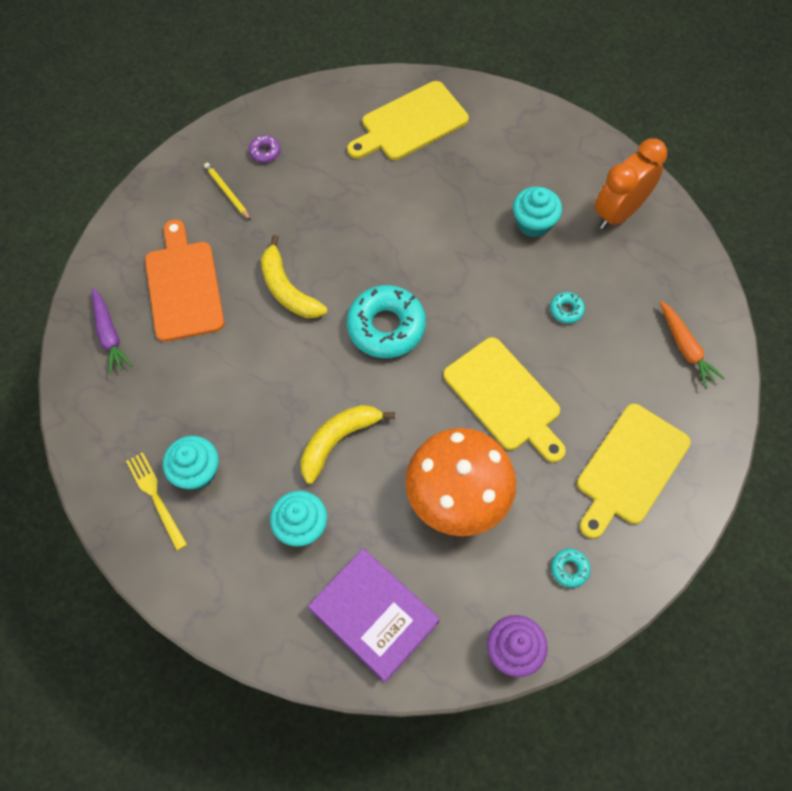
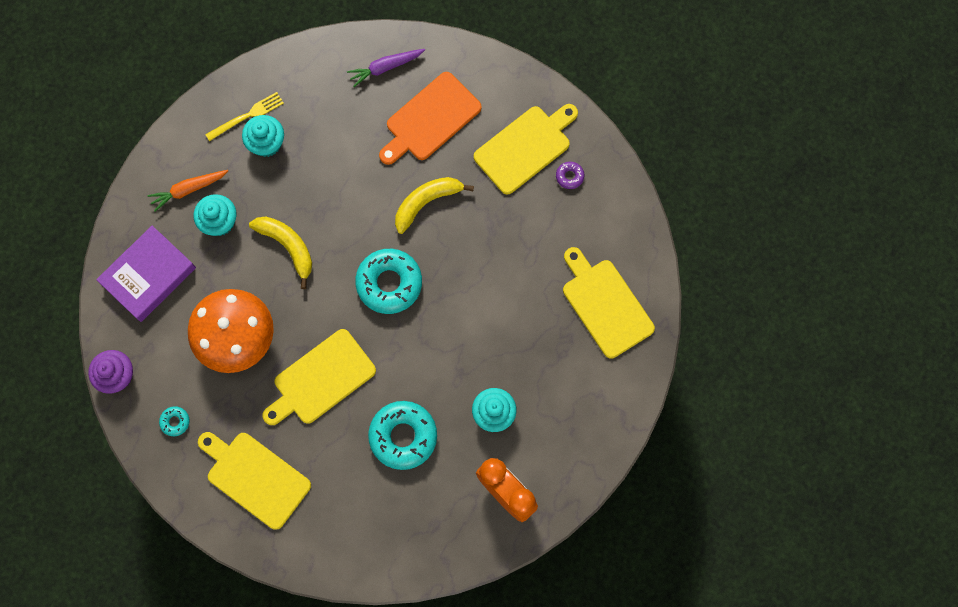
camera: 90 degrees right, 10 degrees up
(183, 286) = (430, 119): orange cutting board -> orange cutting board turned 150 degrees clockwise
(227, 192) = (525, 147): yellow pencil -> yellow cutting board
(566, 310) = (403, 436): turquoise donut -> turquoise donut, size x2.28
(685, 348) = (363, 538): orange carrot -> orange carrot (188, 190)

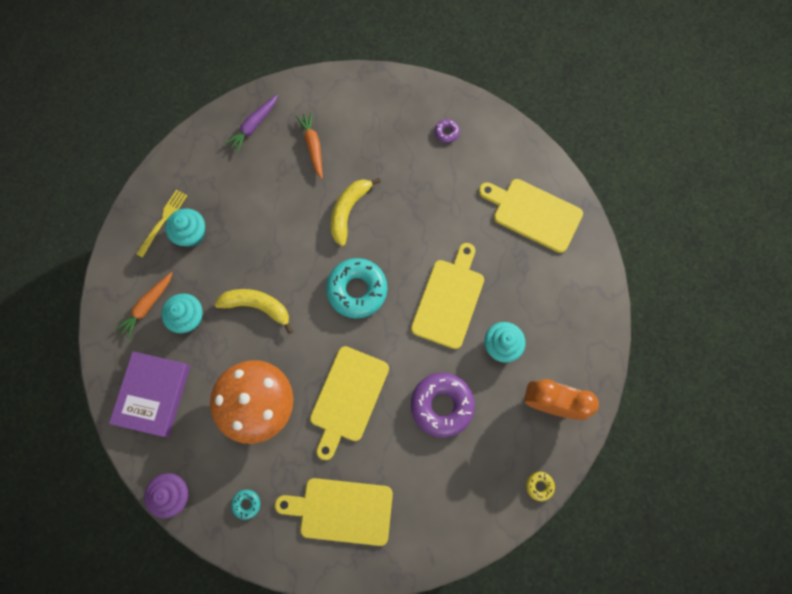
camera: 30 degrees left, 0 degrees up
(403, 436) = (441, 405): turquoise donut -> purple donut
(430, 119) = (313, 146): orange cutting board -> orange carrot
(448, 562) = (539, 486): none -> yellow donut
(525, 147) = (399, 129): yellow cutting board -> yellow cutting board (449, 299)

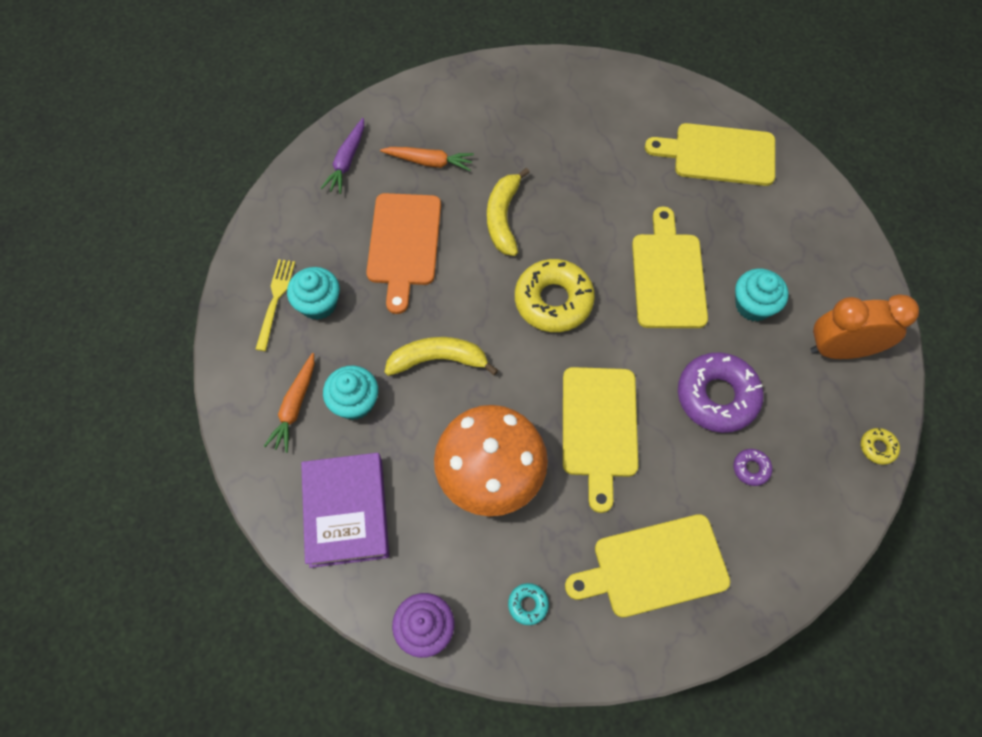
camera: 20 degrees left, 10 degrees down
(269, 208) = (404, 244): none -> orange cutting board
(313, 146) = (429, 162): orange carrot -> orange carrot turned 135 degrees clockwise
(357, 290) = (553, 301): turquoise donut -> yellow donut
(446, 132) = (579, 101): purple donut -> purple donut (751, 468)

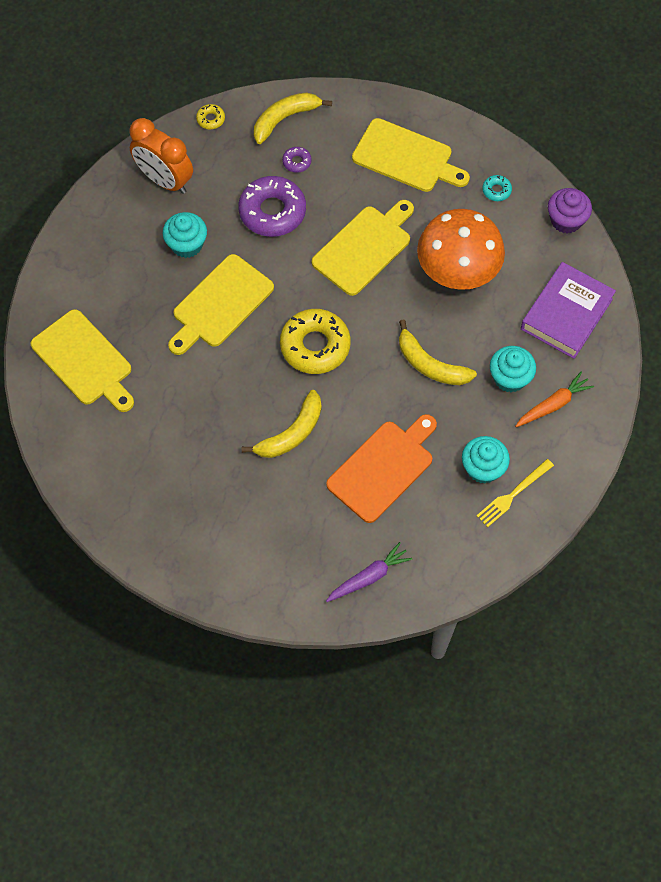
camera: 140 degrees left, 0 degrees up
(429, 162) = (304, 525): orange carrot -> none
(813, 509) = (285, 119): none -> yellow banana

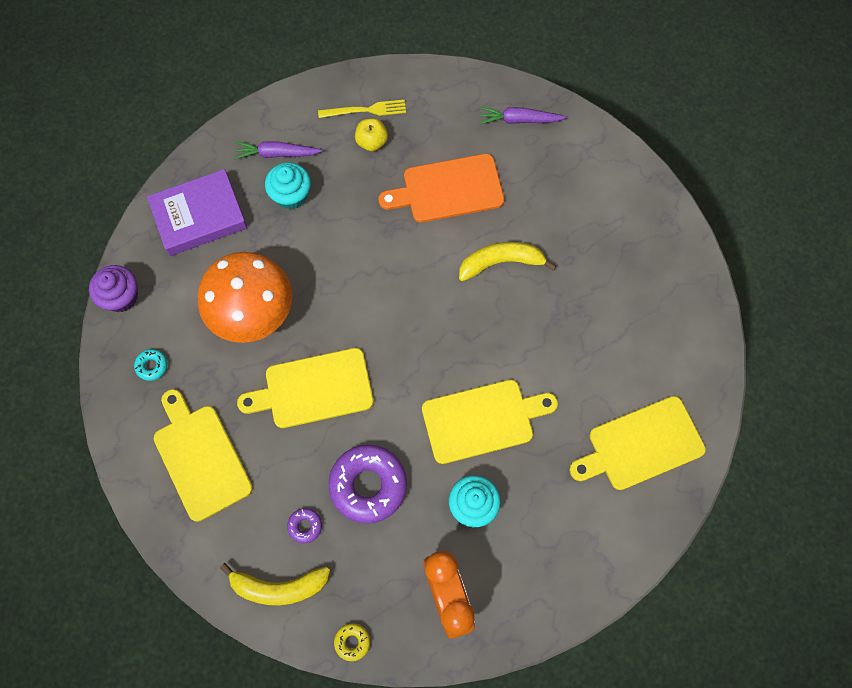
camera: 145 degrees left, 5 degrees up
(84, 361) = (641, 445): yellow cutting board -> yellow cutting board turned 105 degrees counterclockwise
(315, 346) = (427, 325): yellow donut -> none
(430, 364) = (344, 246): yellow banana -> none
(483, 468) = (372, 142): turquoise cupcake -> yellow apple
(553, 405) = (277, 154): orange carrot -> purple carrot

